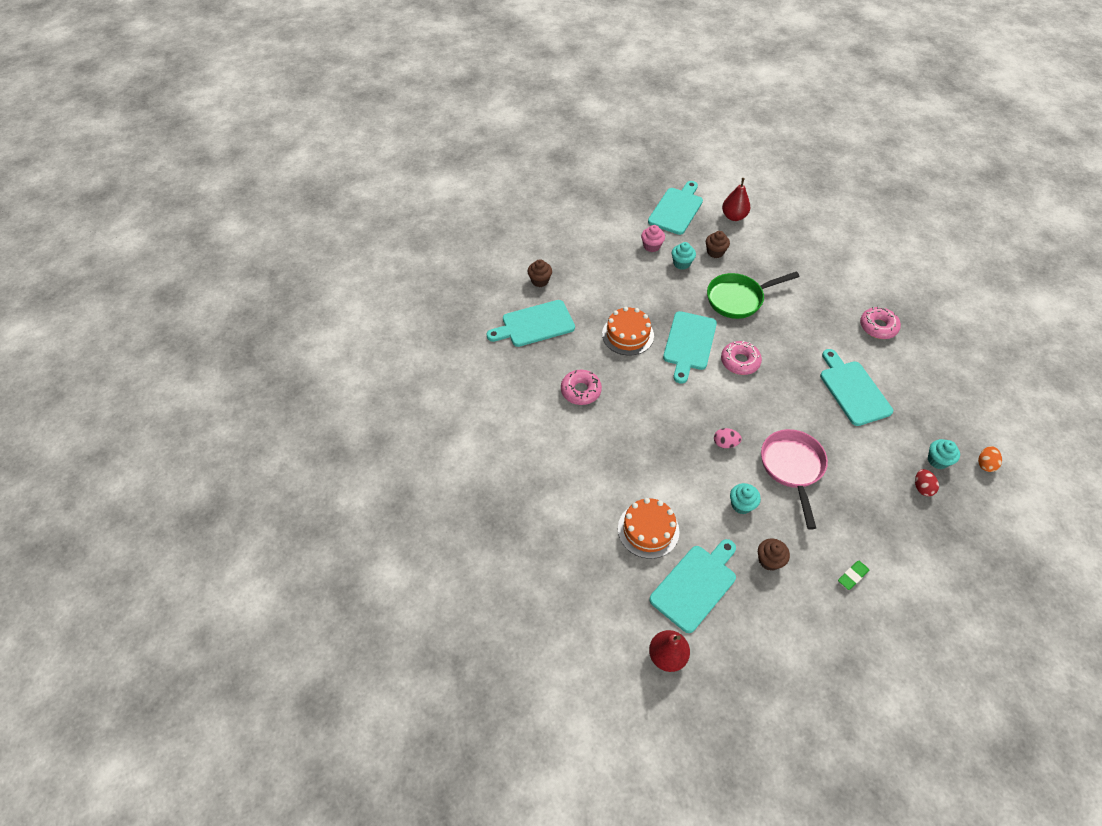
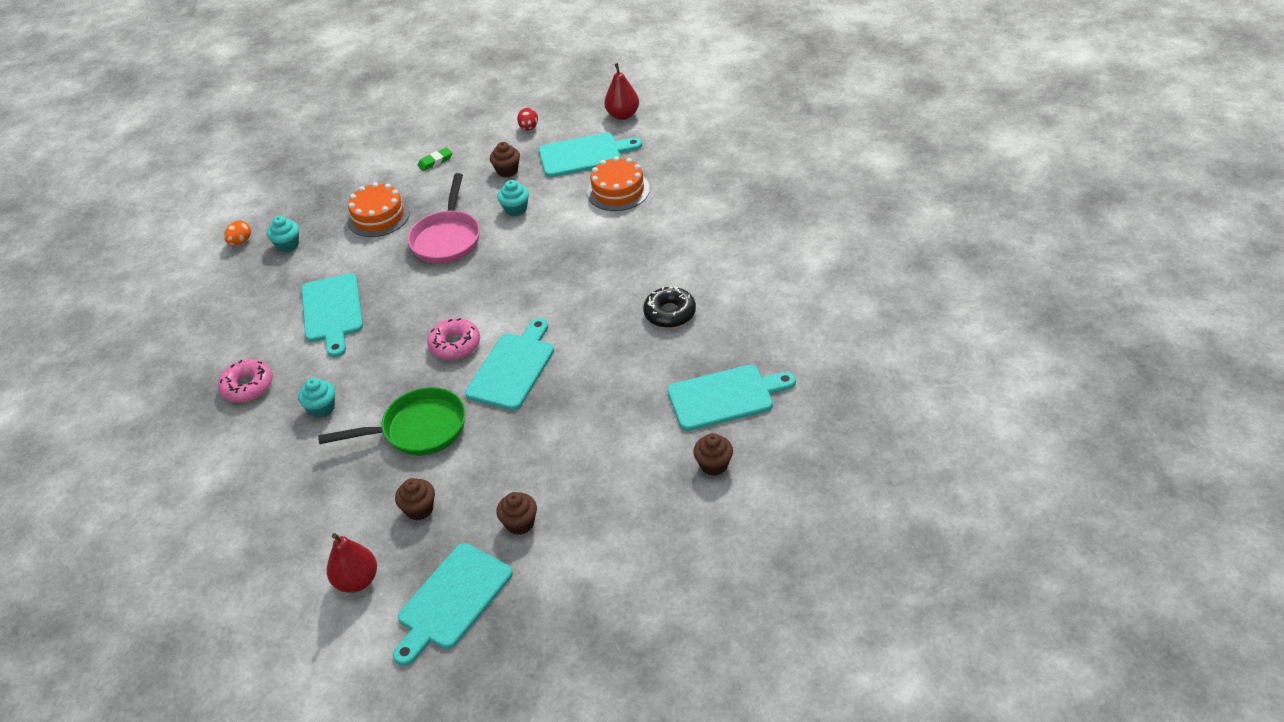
camera: 170 degrees left, 10 degrees down
(580, 391) = (670, 313): pink donut -> black donut
(628, 335) = (594, 381): orange cake -> orange cake (378, 216)
(651, 246) = (520, 523): pink cupcake -> brown cupcake
(681, 263) = (481, 490): turquoise cupcake -> turquoise cupcake (322, 408)
(695, 585) = (584, 155): turquoise cutting board -> turquoise cutting board turned 150 degrees counterclockwise
(725, 443) = (511, 260): pink egg -> none
(922, 488) = (322, 223): red egg -> red egg (529, 128)

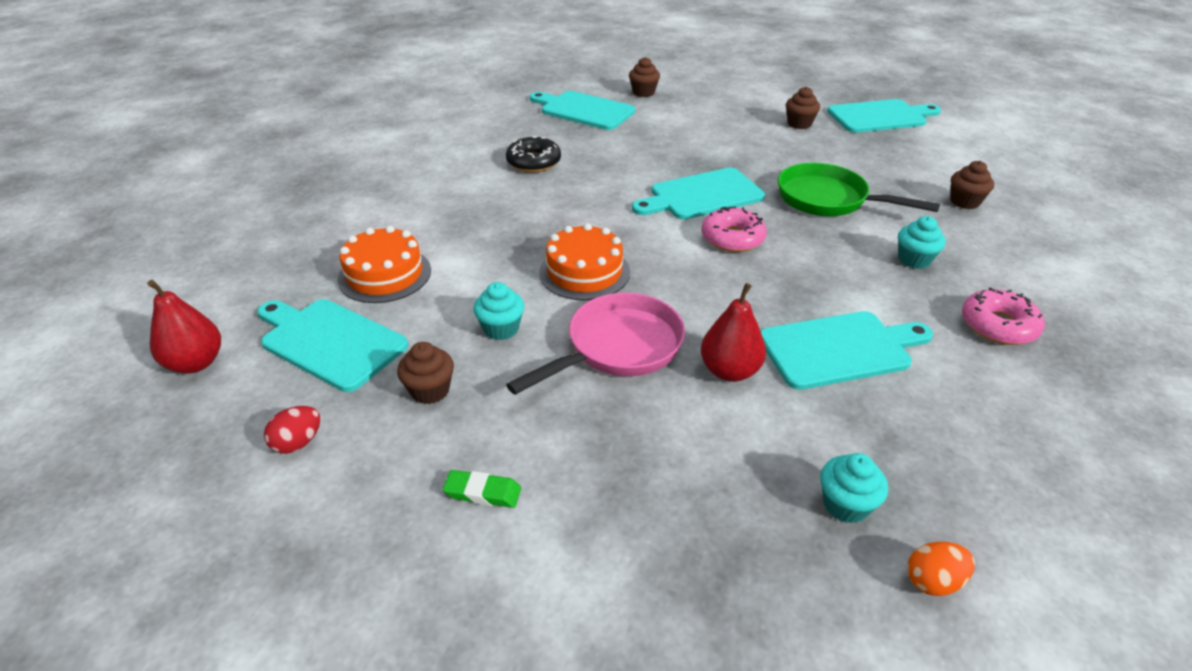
camera: 140 degrees left, 5 degrees down
(332, 311) = (839, 349): turquoise cutting board -> turquoise cutting board turned 45 degrees clockwise
(357, 581) = (946, 149): red pear -> red pear (729, 371)
(378, 216) = (666, 450): orange cake -> orange cake (584, 272)
(419, 509) = (868, 159): brown cupcake -> brown cupcake (964, 202)

